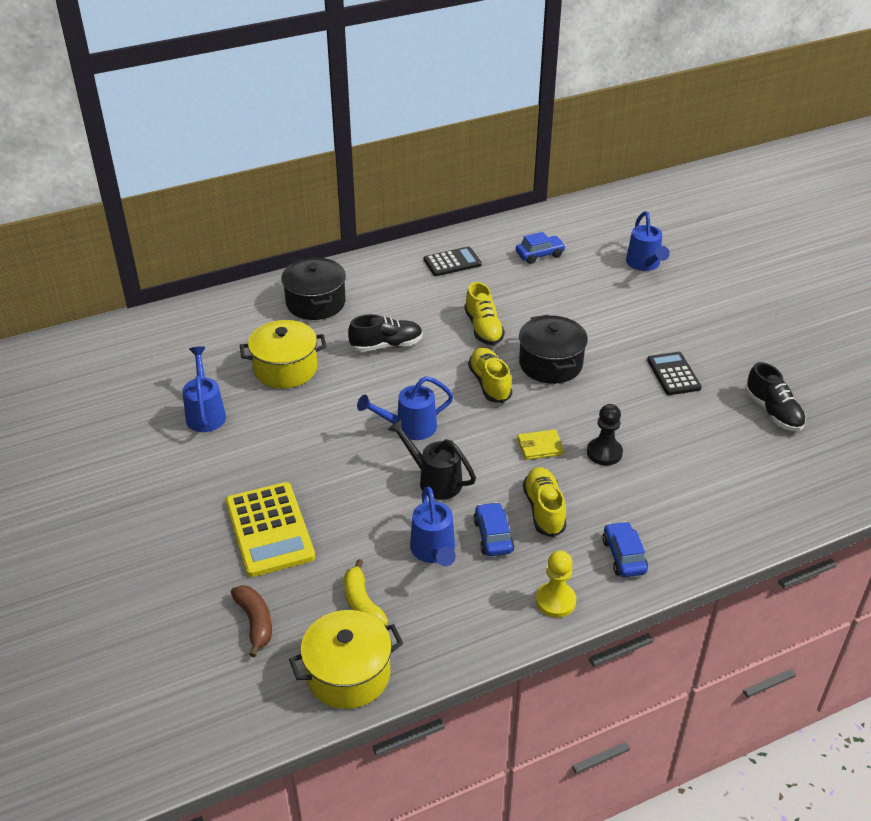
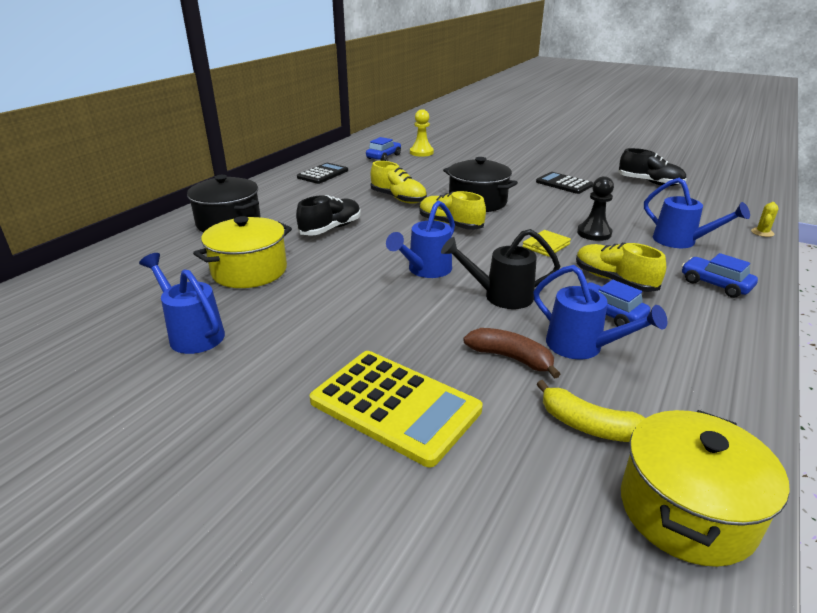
camera: 35 degrees left, 10 degrees down
(255, 622) = (505, 517): brown banana -> brown banana (511, 358)
(555, 601) = (730, 335): yellow pawn -> yellow pawn (421, 152)
(644, 264) = (460, 145): blue watering can -> blue watering can (680, 241)
(775, 529) = (762, 232): none -> yellow cactus

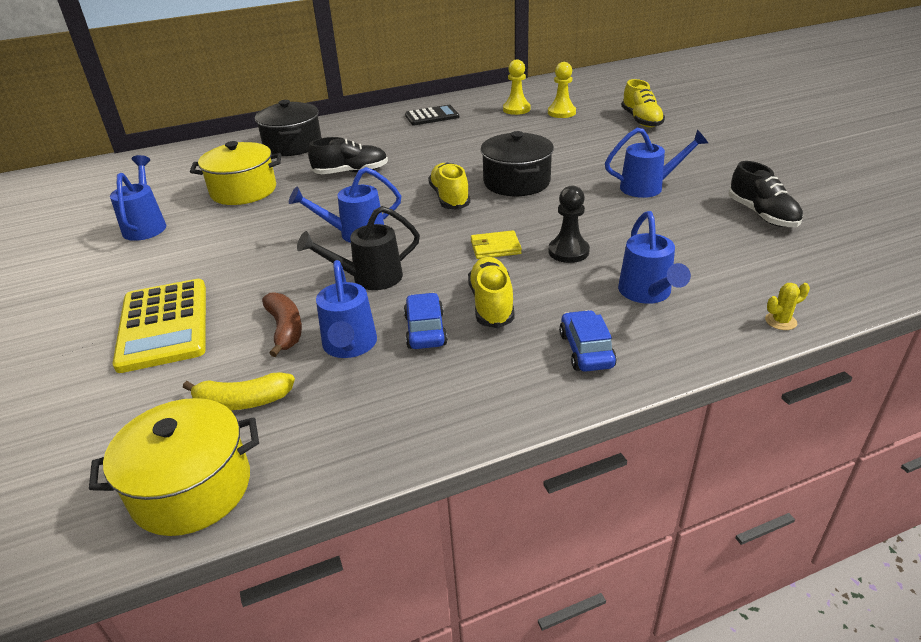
camera: 40 degrees right, 5 degrees up
(383, 156) = (516, 109): blue car -> yellow pawn
(398, 198) = (452, 158): yellow shoe -> yellow shoe (641, 120)
(501, 296) = (369, 278): black watering can -> black watering can turned 60 degrees counterclockwise
(564, 184) = (648, 187): black calculator -> blue watering can
(588, 425) = (242, 402): yellow banana -> yellow banana turned 75 degrees counterclockwise

